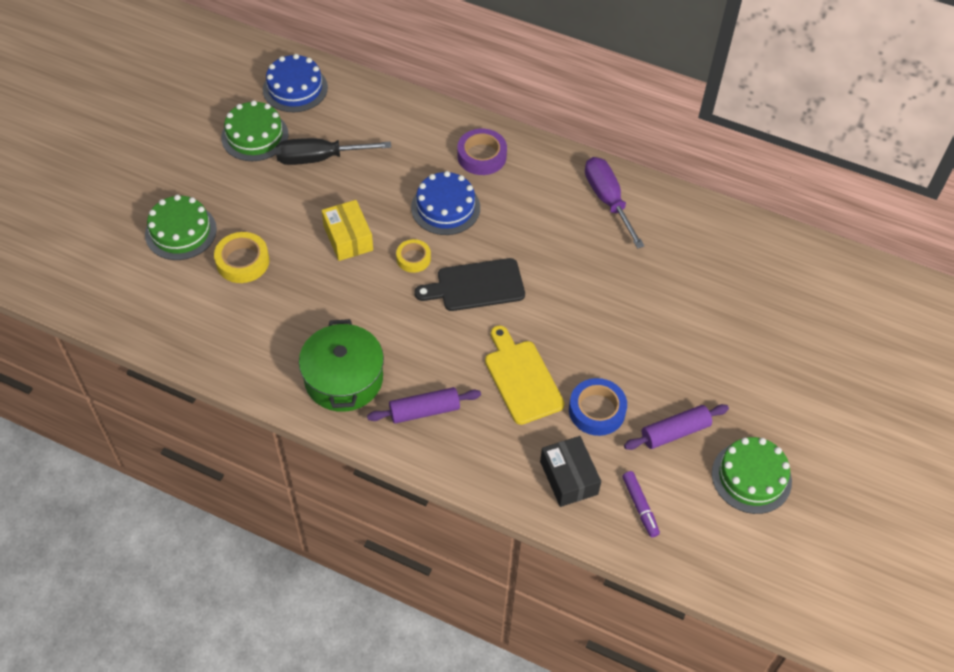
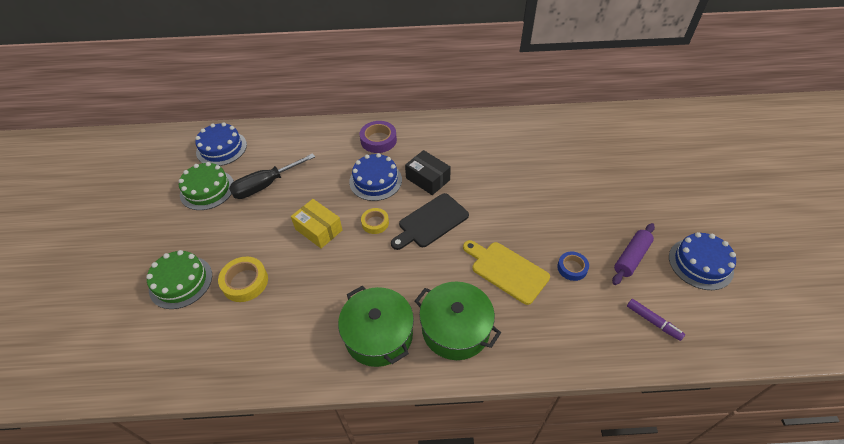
camera: 25 degrees left, 5 degrees down
(424, 411) = (455, 329): purple rolling pin -> green pot
(568, 478) = (591, 326): black box -> black box (427, 179)
(597, 410) = (572, 268): blue tape -> blue tape, size x0.65
(608, 200) = (476, 134): purple screwdriver -> none
(751, 477) = (700, 263): green cake -> blue cake

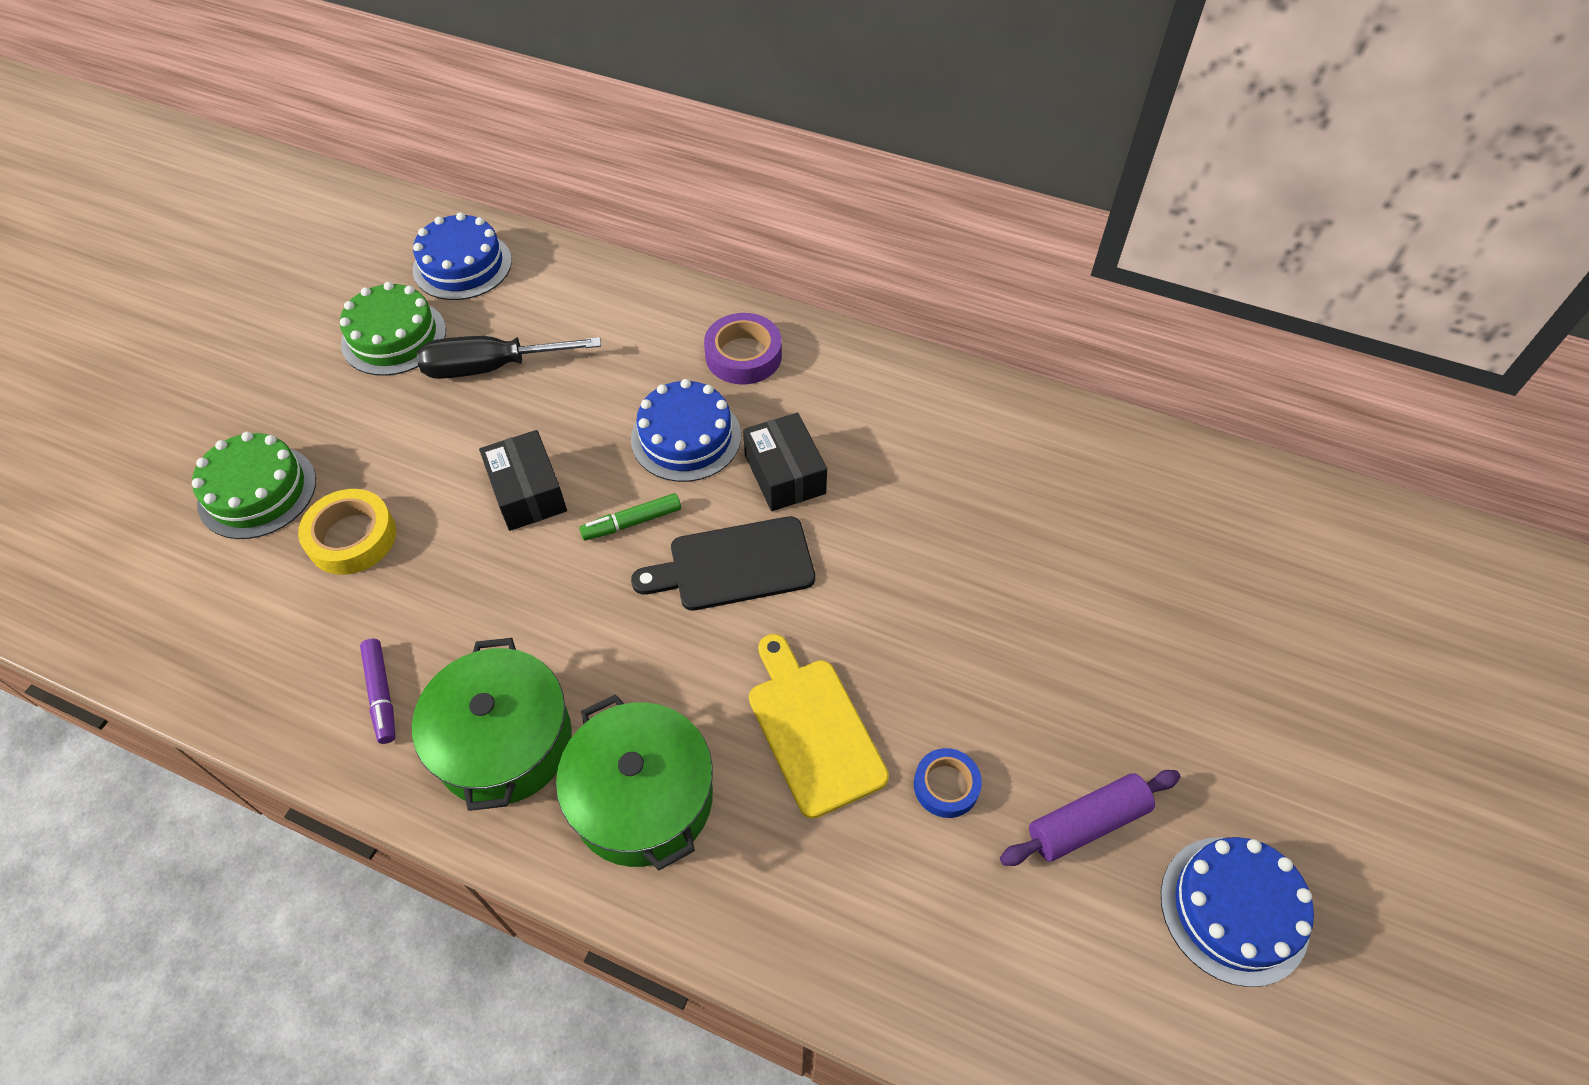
camera: 25 degrees right, 5 degrees up
(318, 229) = (527, 492): yellow box -> black box
(375, 223) = (632, 522): yellow tape -> green marker
(653, 321) = (1037, 980): purple marker -> purple marker (381, 694)

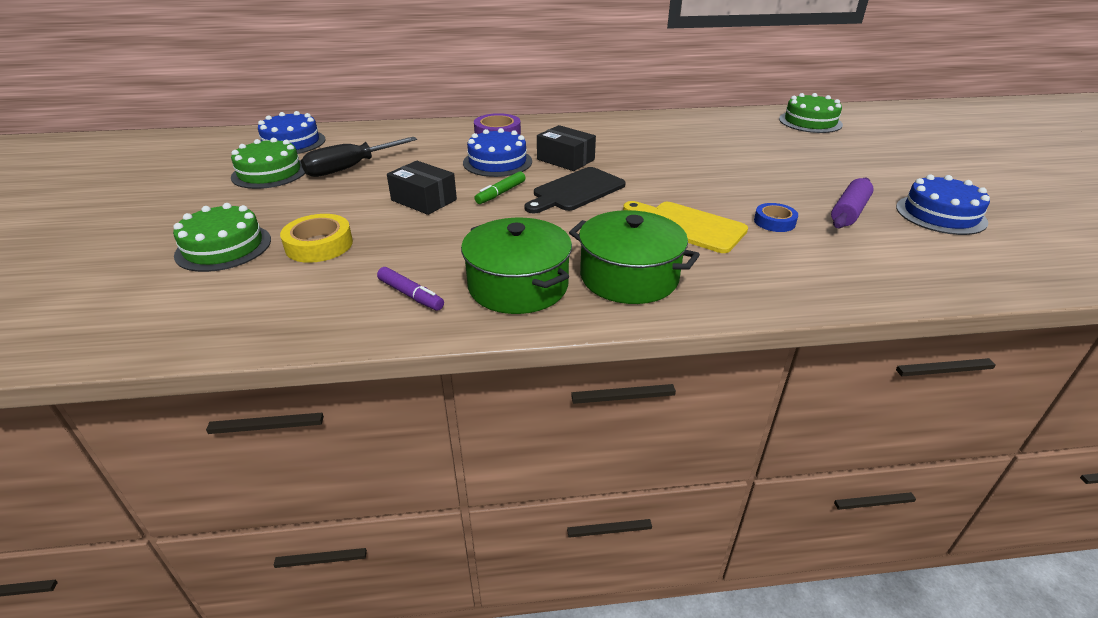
camera: 30 degrees left, 20 degrees down
(1295, 539) = (810, 122): none -> green cake

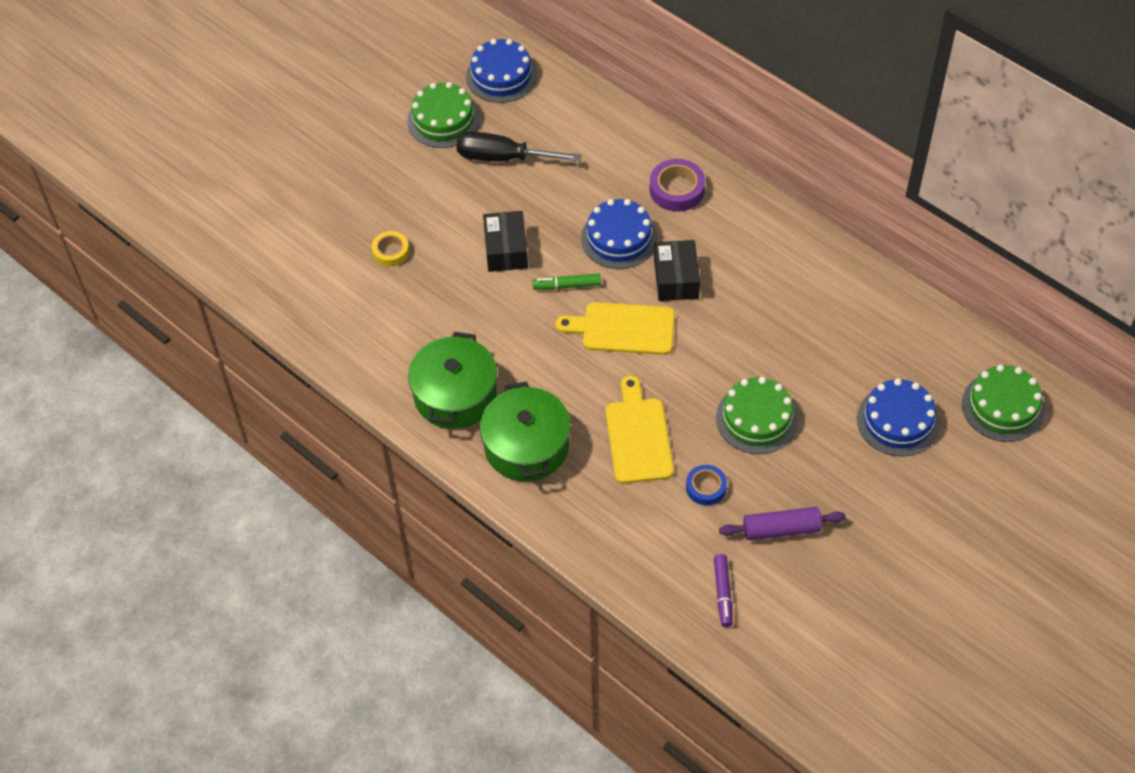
camera: 50 degrees right, 20 degrees up
(223, 247) = (338, 207): green cake -> green cake (756, 419)
(319, 245) = (391, 251): yellow tape -> yellow tape, size x0.65
(410, 295) = (391, 350): purple marker -> purple marker (723, 593)
(576, 191) = (623, 329): black cutting board -> yellow cutting board
(940, 214) = (846, 595): blue cake -> blue cake (898, 421)

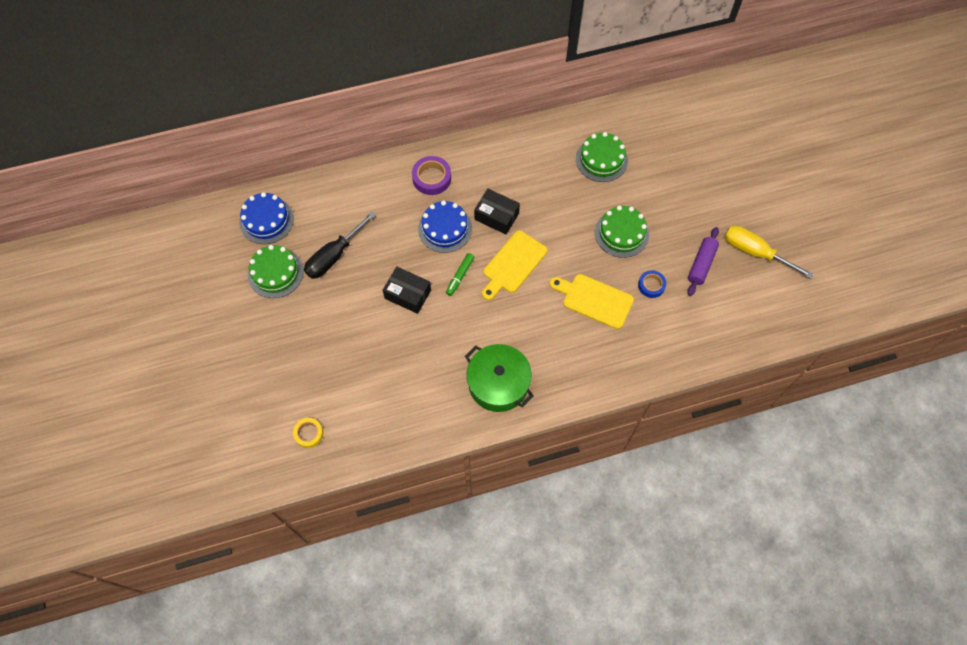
camera: 60 degrees left, 10 degrees up
(391, 251) = (359, 361): yellow tape -> yellow tape (308, 434)
(526, 446) = (562, 364): green pot -> none
(723, 593) = (725, 317): purple marker -> none
(850, 584) = (755, 252): none -> yellow screwdriver
(898, 421) = (666, 168): blue cake -> none
(1003, 407) = (688, 116): green cake -> green cake (601, 159)

